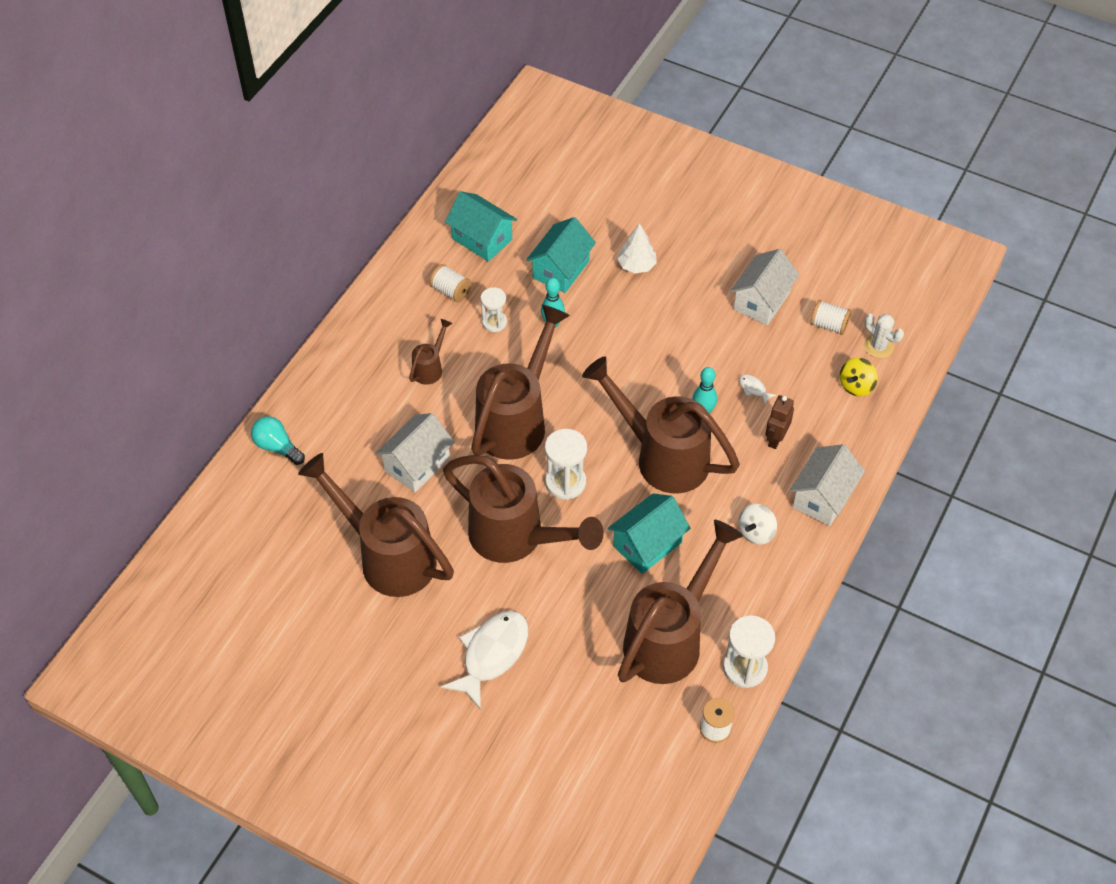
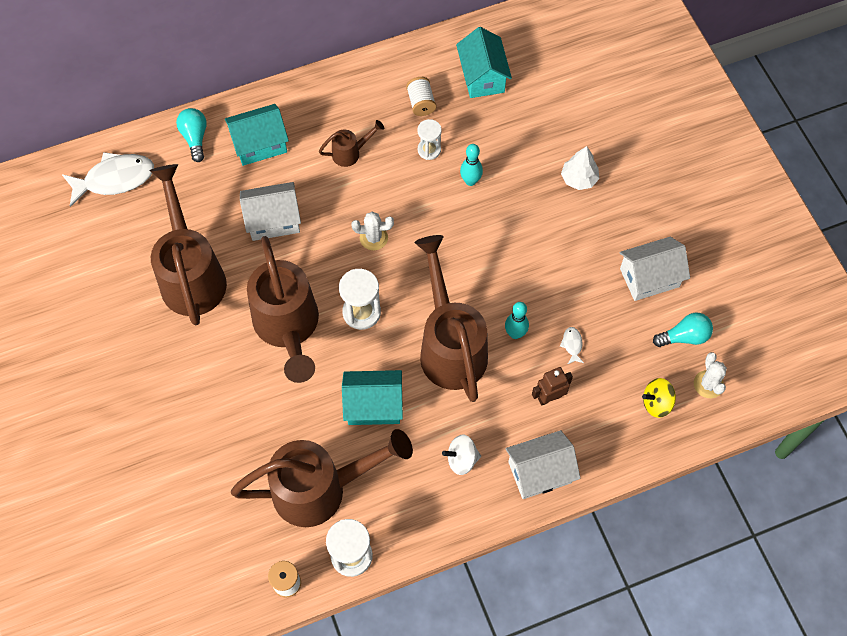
camera: 40 degrees right, 10 degrees up
(492, 655) = (191, 401): white fish -> white fish (115, 179)
(517, 419) = (373, 238): brown watering can -> white cactus
(561, 269) = (518, 142): turquoise house -> turquoise house (260, 144)
(828, 325) = (684, 336): white spool -> turquoise light bulb

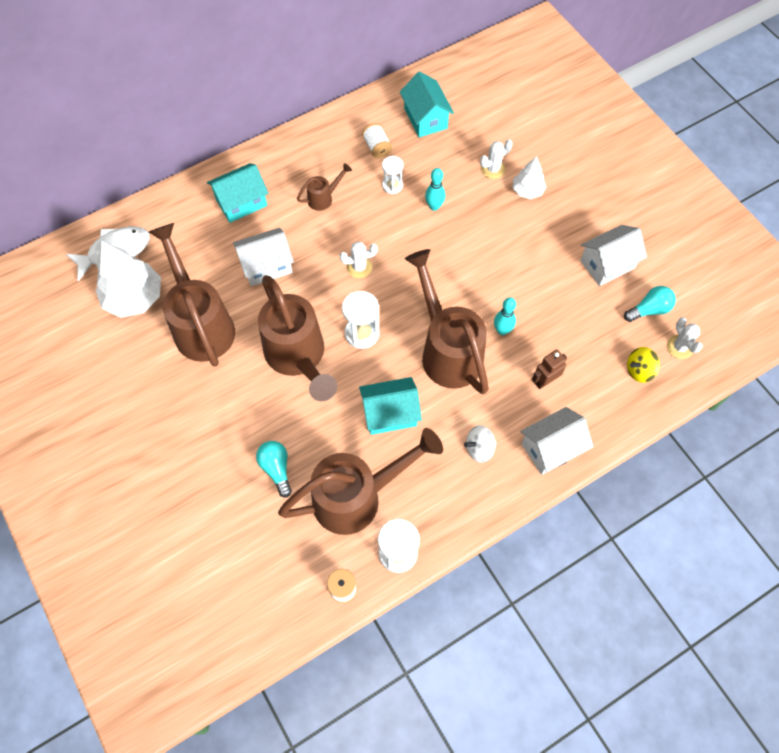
camera: 10 degrees left, 0 degrees up
(126, 234) = (134, 297): none -> white tree
(195, 138) = (182, 205): turquoise light bulb -> turquoise light bulb (276, 468)
(545, 148) = (493, 169): none -> white cactus
(572, 345) = (554, 332): white fish -> none

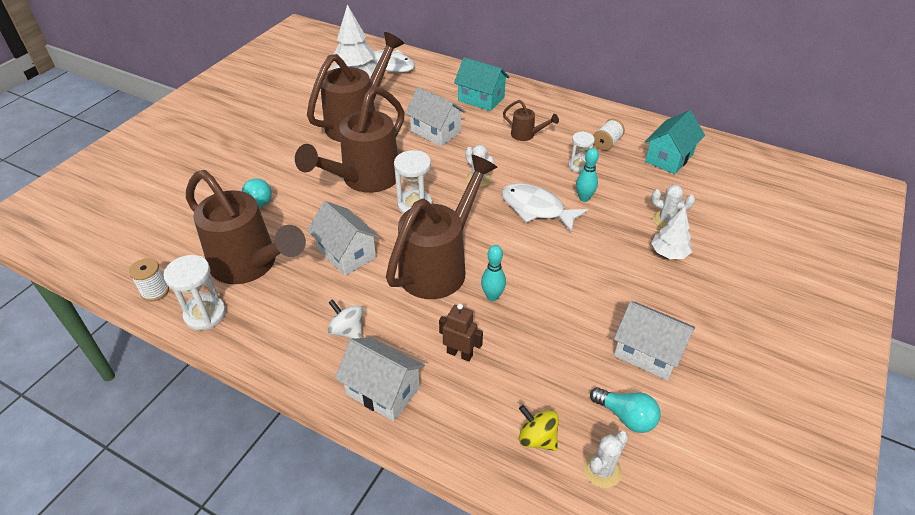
camera: 60 degrees right, 20 degrees down
(390, 413) = (346, 253): turquoise house -> white house
(425, 246) = (536, 209): none -> white fish

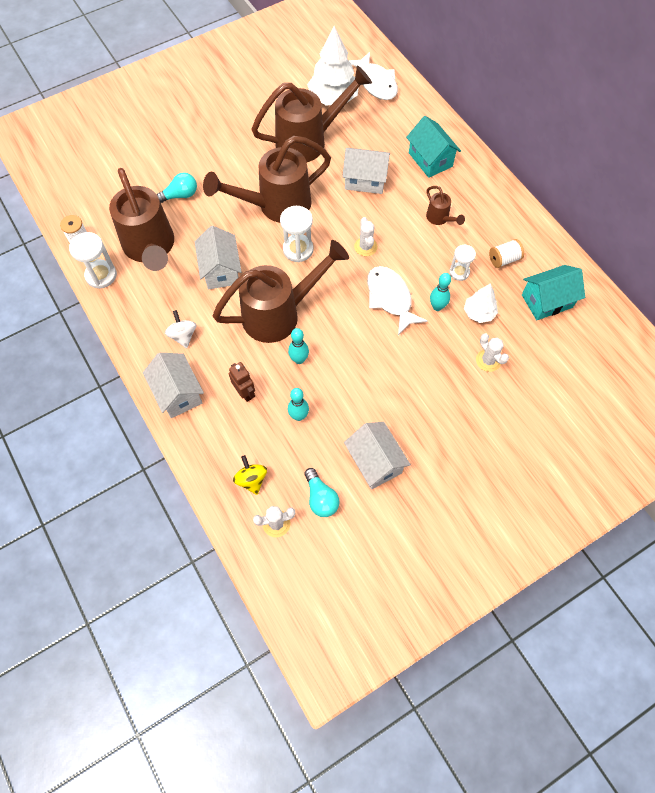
camera: 30 degrees right, 20 degrees up
(435, 132) = (365, 180): white house -> white house turned 60 degrees counterclockwise
(535, 348) = (299, 416): none -> turquoise bowling pin
(669, 253) = (463, 391): white tree -> white tree (479, 313)

